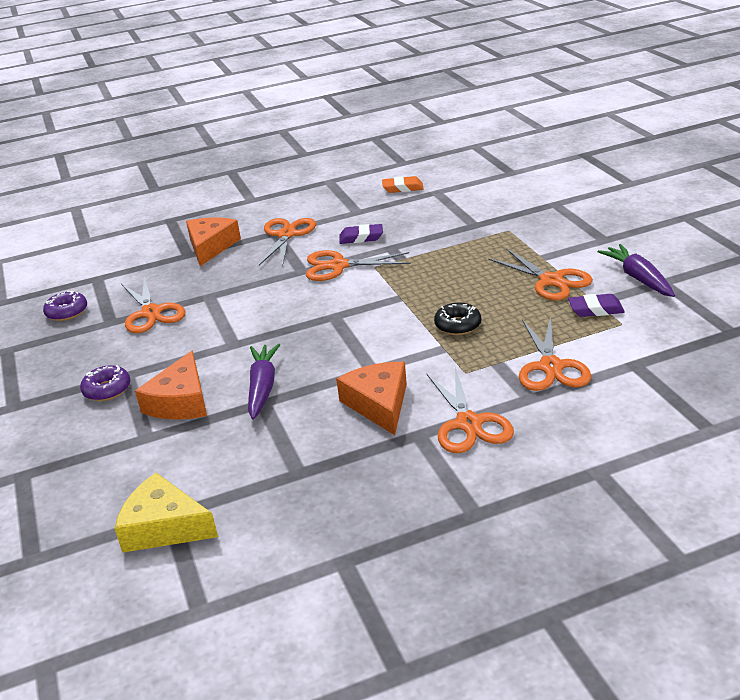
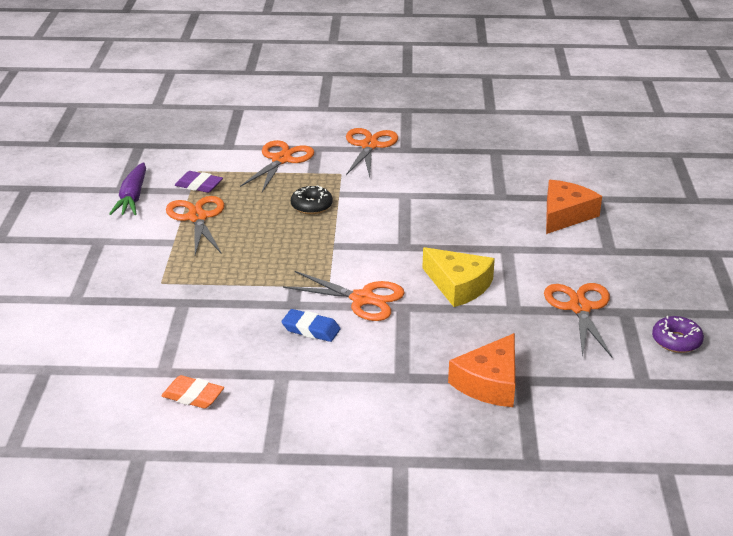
camera: 160 degrees left, 0 degrees up
(107, 389) = (628, 242): purple donut -> none
(164, 527) = (590, 148): yellow cheese -> yellow cheese (458, 285)
(262, 387) = (496, 206): purple carrot -> none
(286, 235) = (389, 367): orange scissors -> none
(361, 237) = (311, 329): purple eraser -> blue eraser
(379, 404) = (417, 172): orange cheese -> none

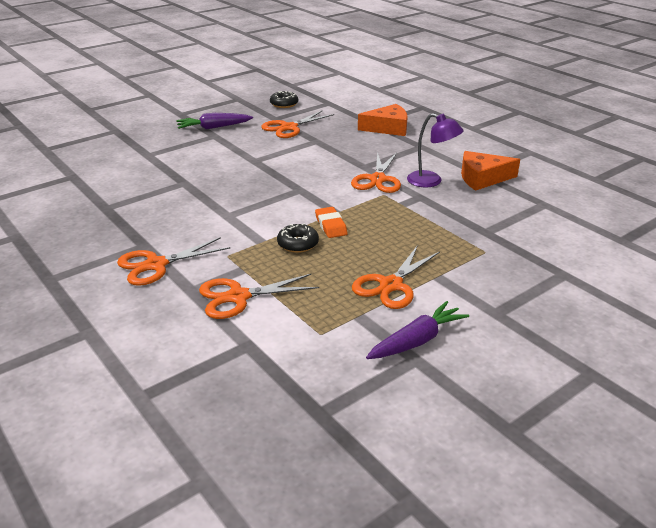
camera: 130 degrees left, 0 degrees up
(193, 396) = (540, 186): orange eraser -> orange eraser (330, 225)
(199, 185) = (343, 316): purple eraser -> none
(311, 329) = (431, 181): blue eraser -> purple lamp
(362, 299) = (378, 179): orange scissors -> orange scissors turned 150 degrees counterclockwise
(458, 285) = (317, 160): yellow cheese -> none
(565, 215) = (185, 157): orange cheese -> orange cheese (482, 178)
(638, 258) = (214, 127): none -> purple carrot
(676, 341) = (284, 104): purple donut -> black donut

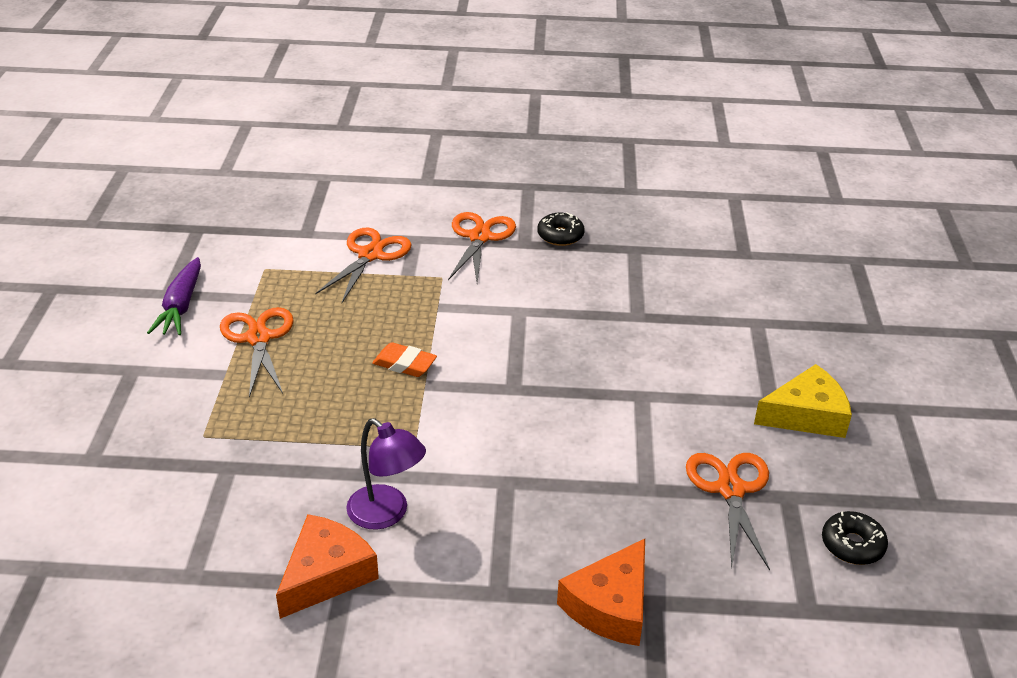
camera: 130 degrees right, 5 degrees up
(214, 127) = (806, 415): purple carrot -> yellow cheese
(298, 244) = (402, 324): black donut -> black donut (560, 236)
(378, 179) = (455, 468): orange scissors -> none
(431, 181) = (386, 514): purple lamp -> purple lamp turned 120 degrees counterclockwise

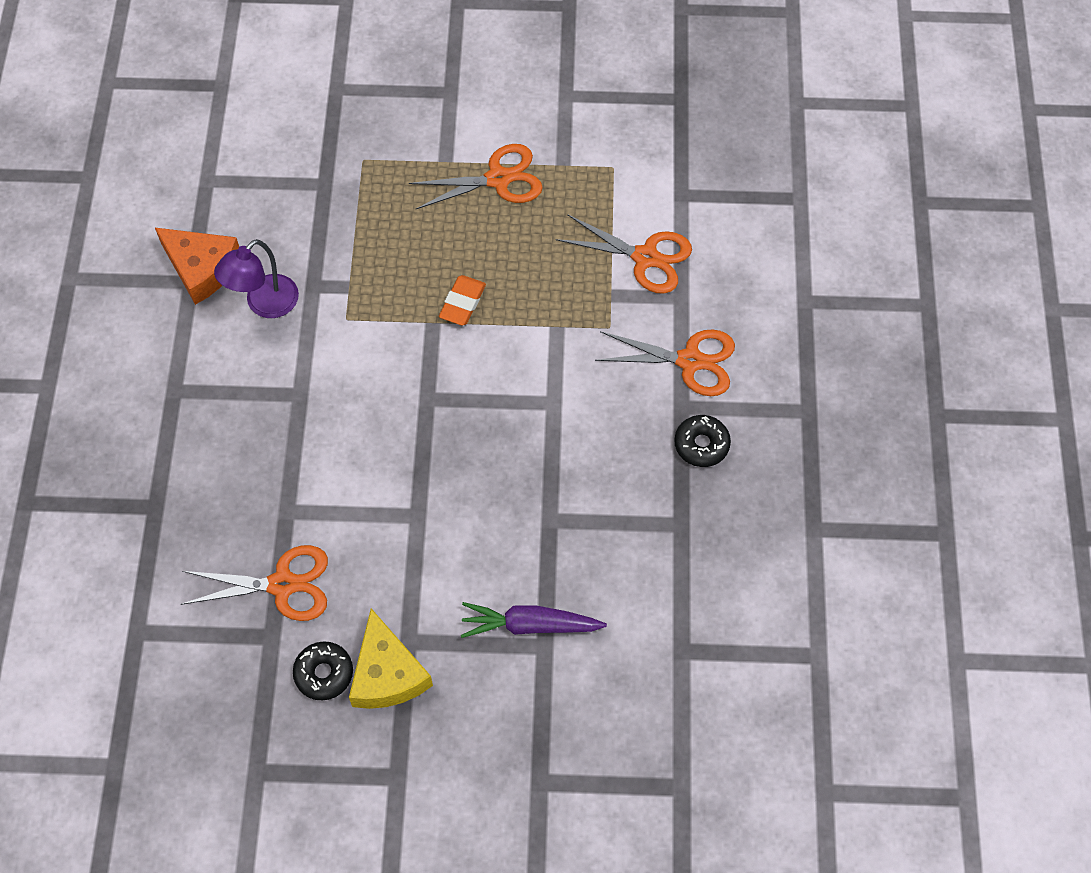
camera: 90 degrees right, 25 degrees up
(181, 306) = (545, 109): purple carrot -> purple carrot (530, 625)
(610, 606) = (153, 474): orange cheese -> none
(852, 545) = (207, 684): black donut -> black donut (324, 673)

